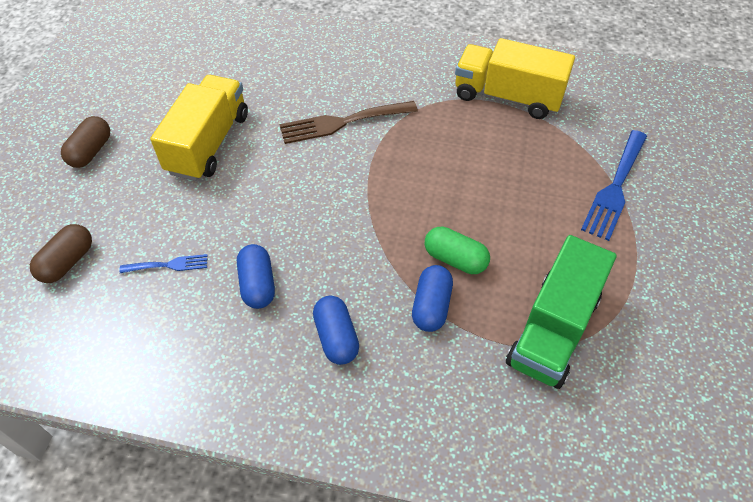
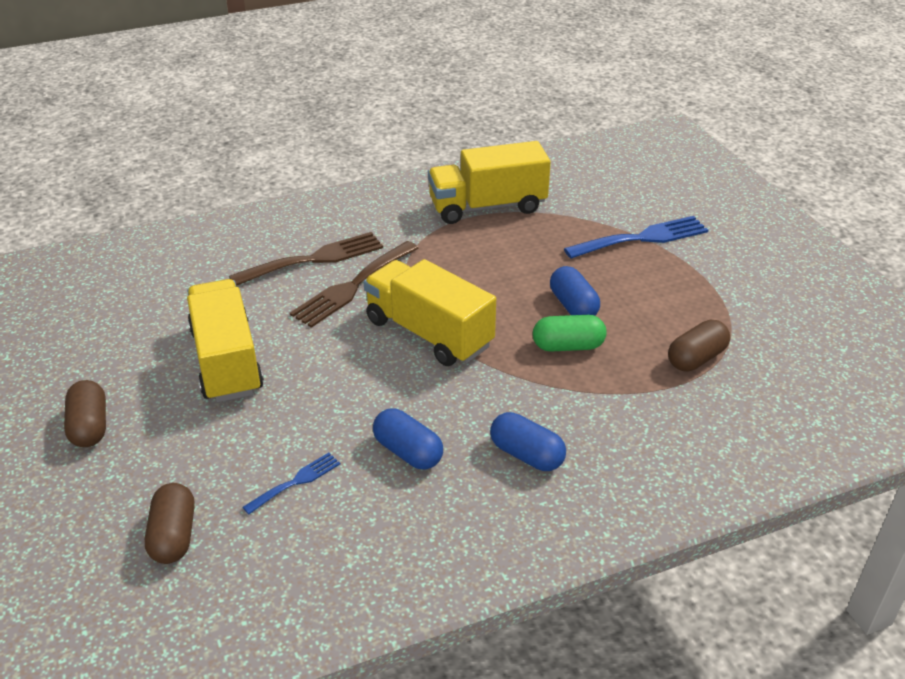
camera: 35 degrees left, 15 degrees down
(336, 86) = (314, 259): none -> brown fork
(360, 191) = (429, 333): none -> yellow truck
(431, 306) = (584, 390): blue capsule -> blue capsule (573, 306)
(553, 330) = (696, 358): green truck -> brown capsule
(615, 188) = (642, 238): blue fork -> blue fork turned 105 degrees counterclockwise

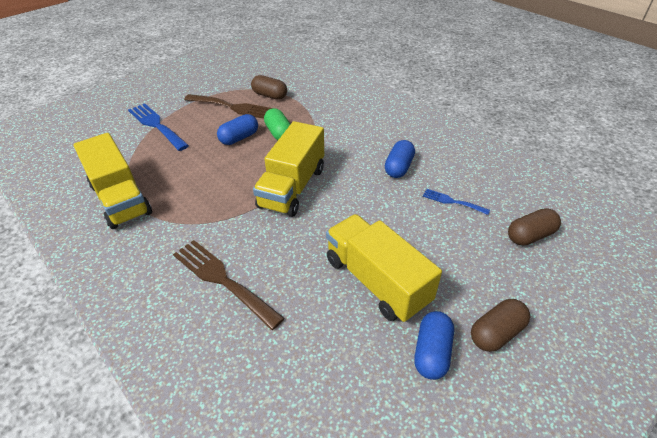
camera: 110 degrees left, 5 degrees up
(226, 361) = (376, 281): yellow truck -> yellow truck turned 90 degrees clockwise
(352, 286) = (254, 241): brown fork -> brown fork (233, 107)
(526, 455) = (372, 130): blue capsule -> blue capsule (431, 352)

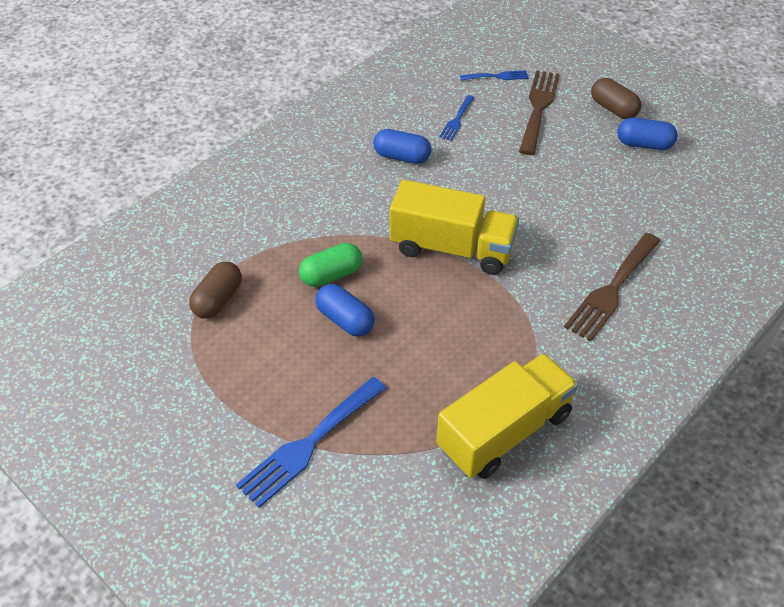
camera: 95 degrees left, 5 degrees up
(233, 107) = (254, 343): brown fork -> brown fork (538, 108)
(376, 281) = (580, 175): yellow truck -> none
(530, 236) = (497, 76): brown capsule -> blue fork

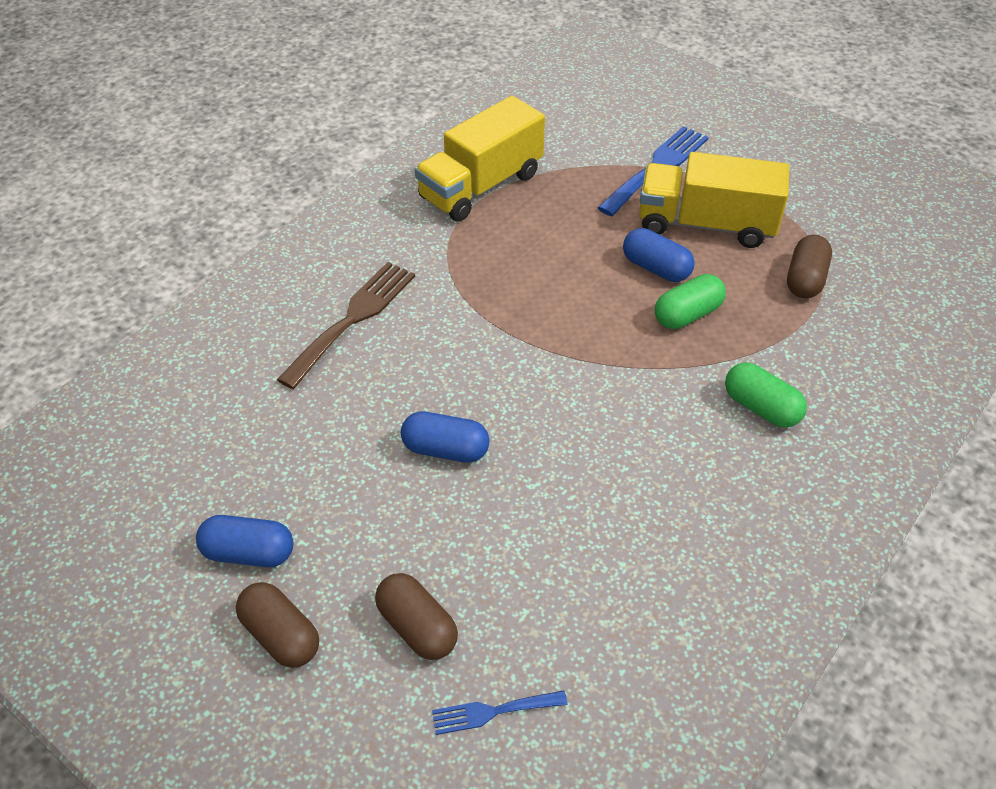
camera: 175 degrees right, 0 degrees up
(302, 203) = (761, 407): none -> green capsule
(402, 157) = (640, 498): blue capsule -> blue capsule (445, 449)
(452, 248) = (547, 357): yellow truck -> yellow truck (705, 224)
(457, 120) = (562, 585): blue fork -> none
(538, 108) = (417, 627): brown fork -> brown capsule

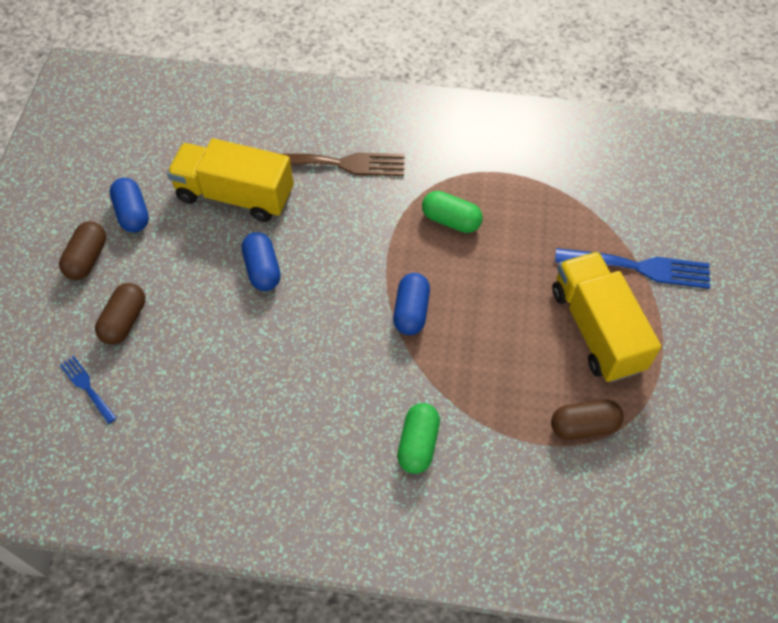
camera: 60 degrees right, 10 degrees up
(481, 186) = (524, 166): yellow truck -> yellow truck (235, 195)
(656, 268) = (519, 316): blue capsule -> blue capsule (411, 311)
(687, 314) = (483, 357): green capsule -> green capsule (451, 220)

